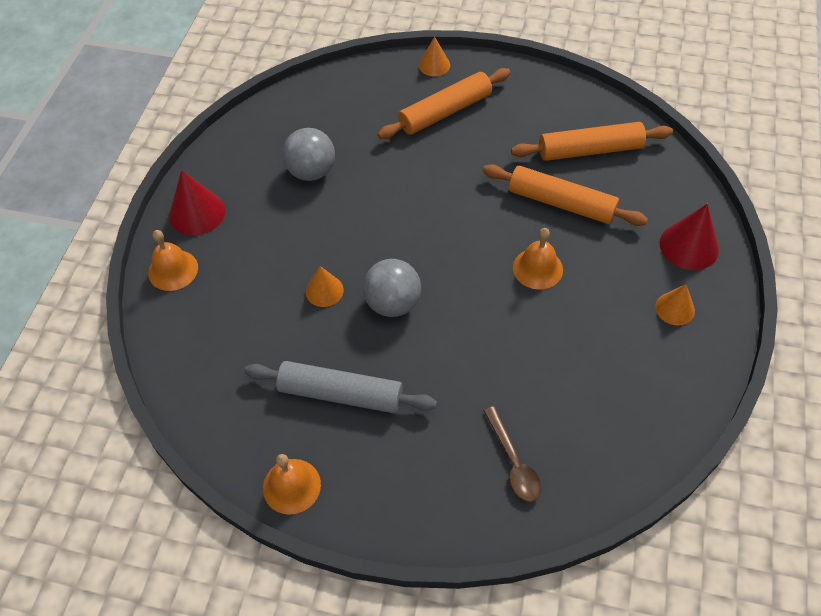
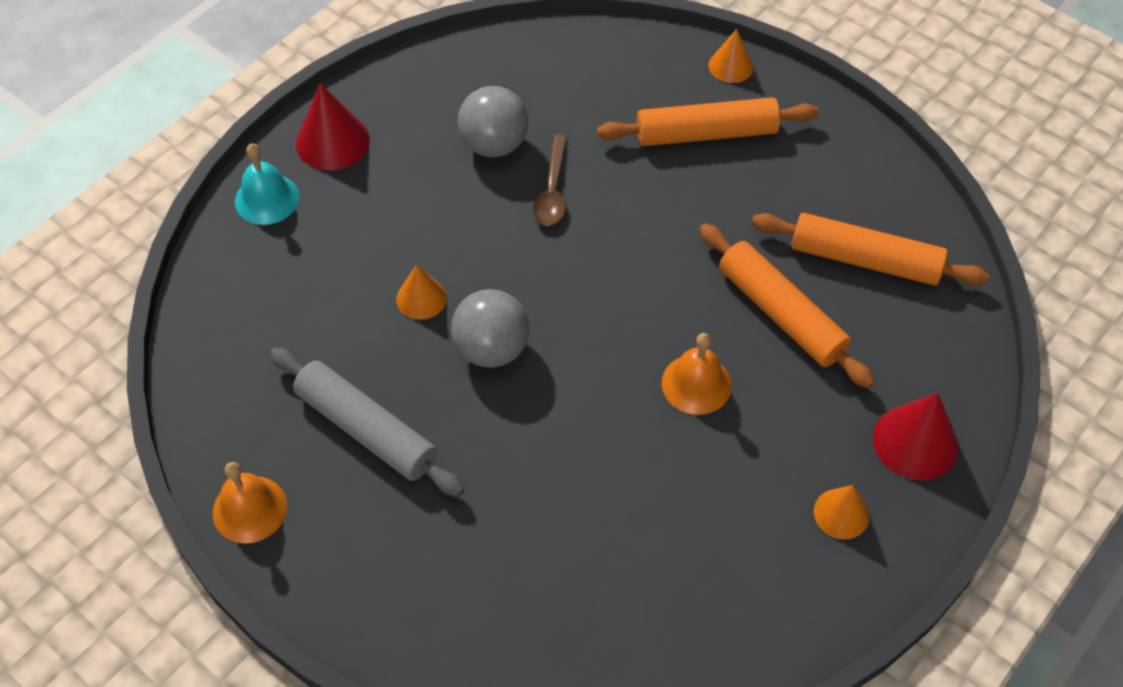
camera: 25 degrees right, 0 degrees up
(173, 270) = (267, 199): orange bell -> turquoise bell
(513, 462) = (515, 605): brown spoon -> brown spoon (552, 190)

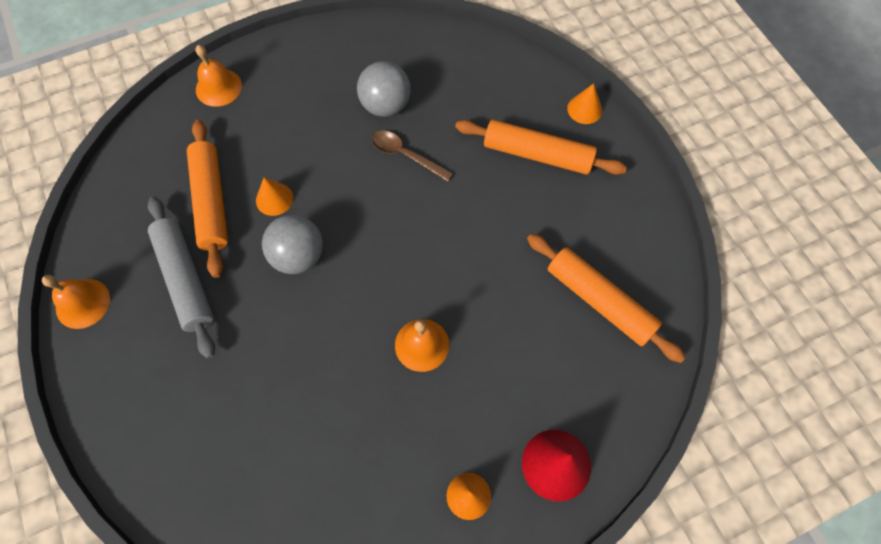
camera: 25 degrees right, 10 degrees up
(267, 199) = (218, 87): turquoise bell -> orange bell
(332, 141) = (282, 62): red cone -> none
(552, 190) = (405, 155): brown spoon -> brown spoon turned 90 degrees clockwise
(780, 314) = (513, 317): orange rolling pin -> orange rolling pin (211, 202)

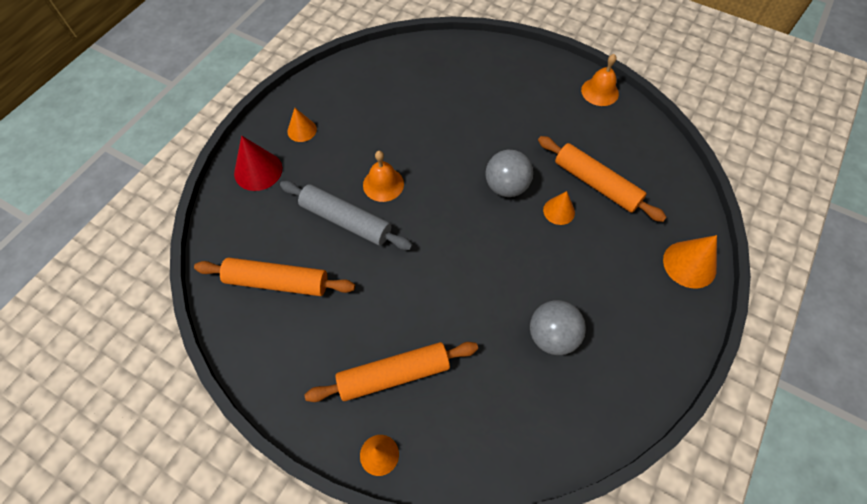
camera: 145 degrees right, 5 degrees down
(186, 279) = (559, 134): grey rolling pin -> grey rolling pin (345, 221)
(218, 87) = (689, 264): orange bell -> orange cone
(405, 155) = (499, 303): brown spoon -> none

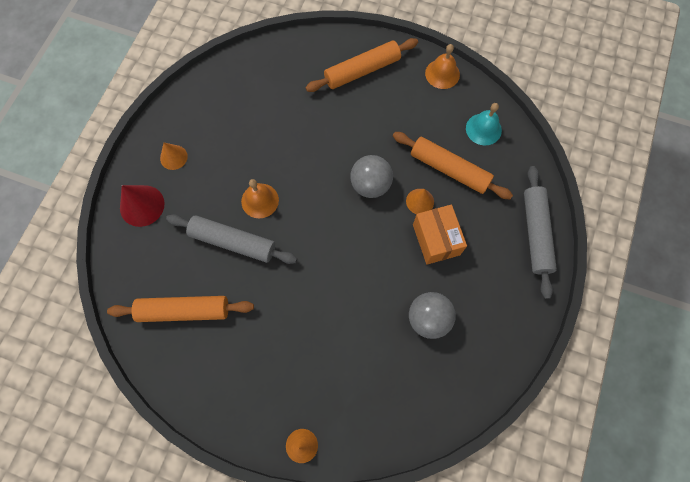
camera: 10 degrees left, 10 degrees up
(394, 375) = (301, 376): orange rolling pin -> orange rolling pin (362, 71)
(572, 253) = (436, 239): none -> orange box
(639, 150) = (483, 129): none -> turquoise bell
(689, 264) = (536, 233): orange cone -> grey rolling pin

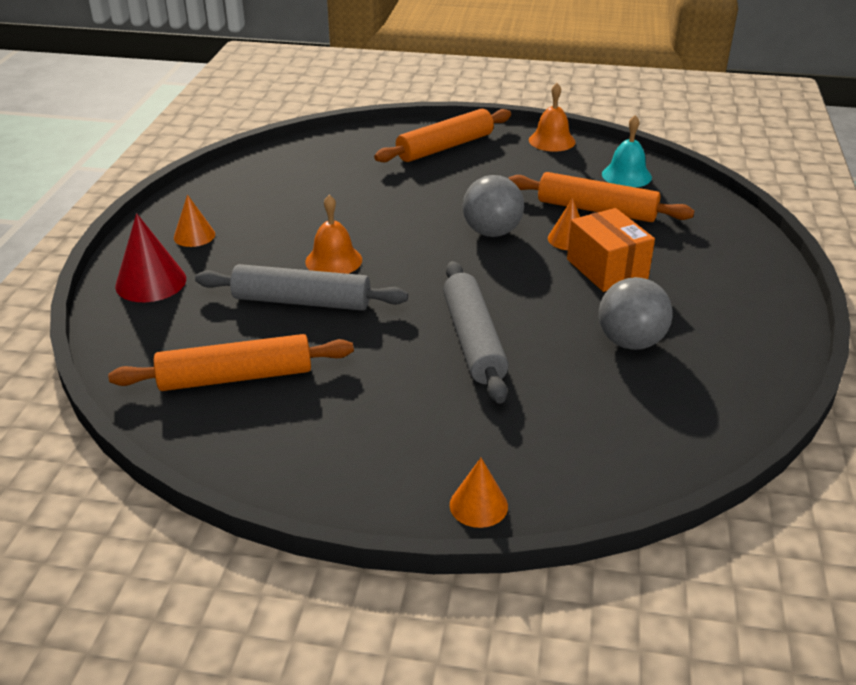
camera: 10 degrees left, 35 degrees down
(536, 233) = (744, 250): grey rolling pin -> grey rolling pin (474, 340)

